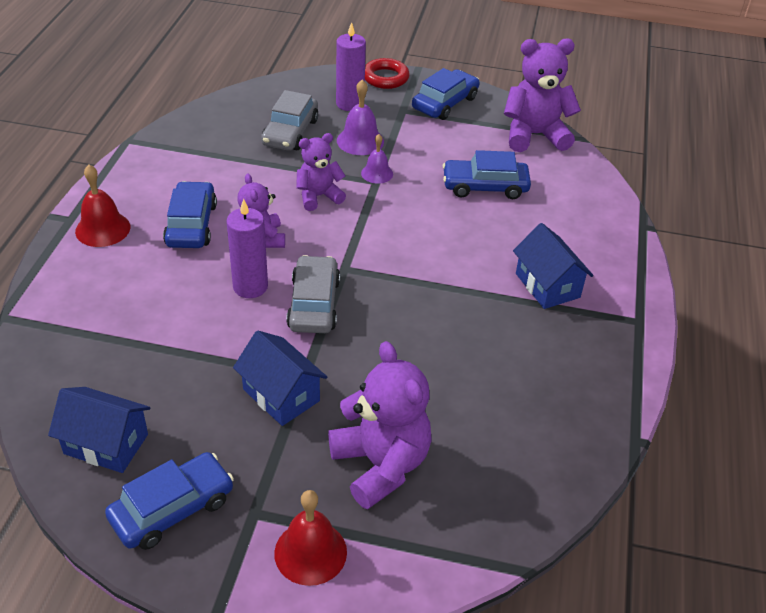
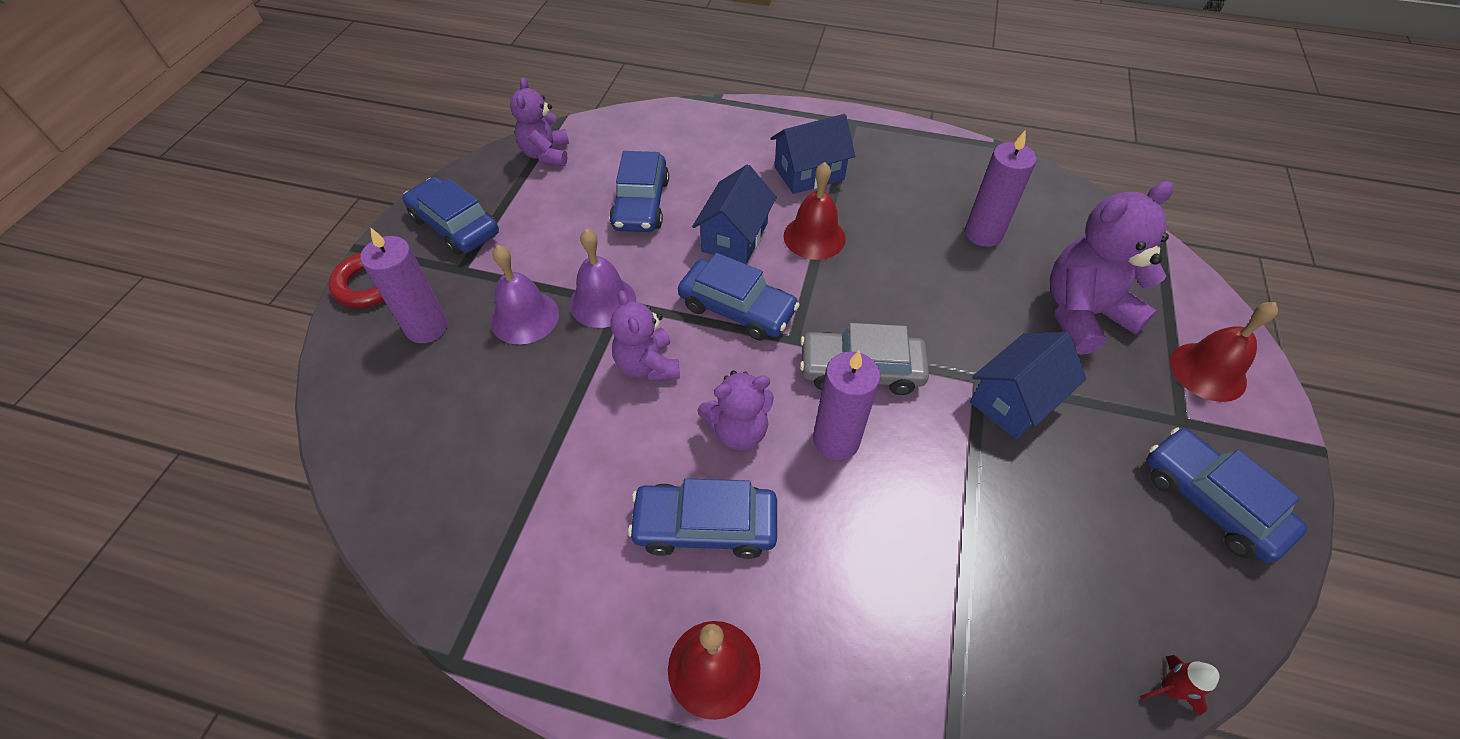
camera: 85 degrees left, 10 degrees up
(37, 438) = (1168, 689): none -> red rocket
(106, 444) = (1147, 591): blue house -> blue house (735, 237)
(290, 132) = (484, 401): grey car -> none
(374, 239) = (737, 309): none -> blue car
(377, 173) = (602, 301): purple bell -> purple bell, size x1.54
(461, 285) = (814, 237): none -> red bell
(483, 404) = (983, 234): none -> purple candle
(534, 135) = (546, 154): purple teddy bear -> purple teddy bear, size x0.62

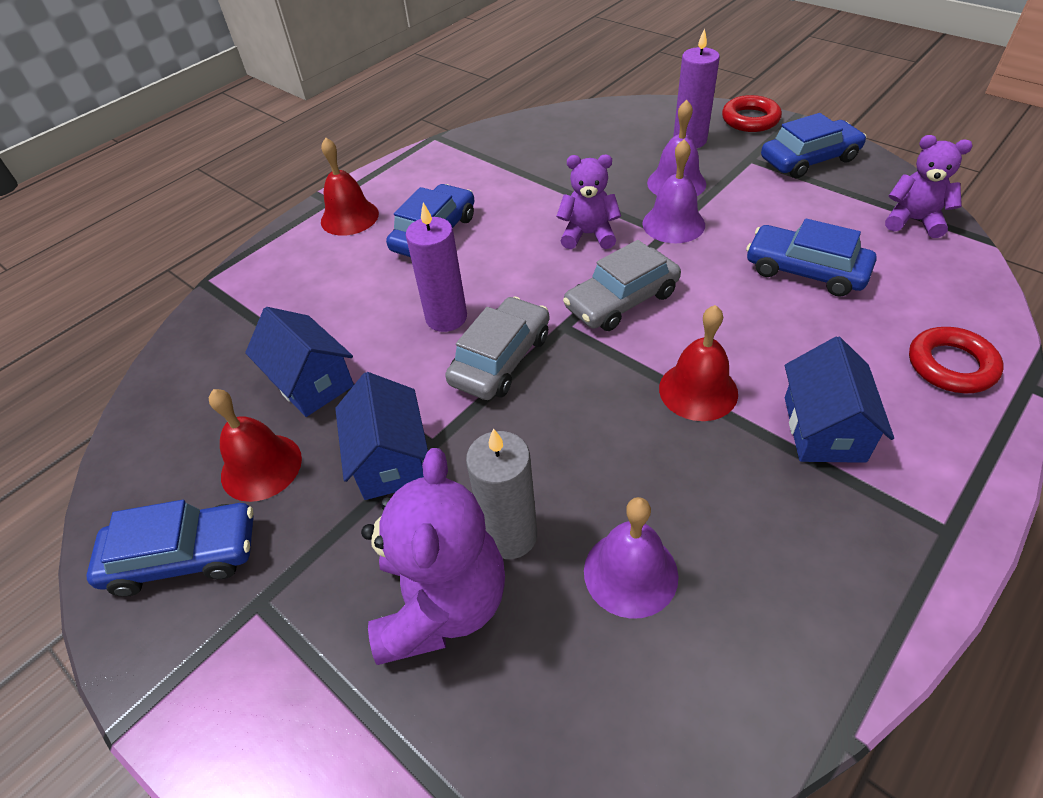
camera: 120 degrees right, 5 degrees down
(715, 128) = (951, 365): none -> red ring
(735, 237) = (724, 326): blue house -> blue house (311, 382)
(737, 309) = (621, 300): blue car -> grey car
(738, 430) = (494, 267): purple teddy bear -> none
(983, 234) = (630, 573): purple candle -> purple bell
(1009, 298) = (510, 535): none -> grey candle
(1168, 689) = (132, 417): red rocket -> none
(1208, 371) = (279, 691): red bell -> red bell (261, 467)

